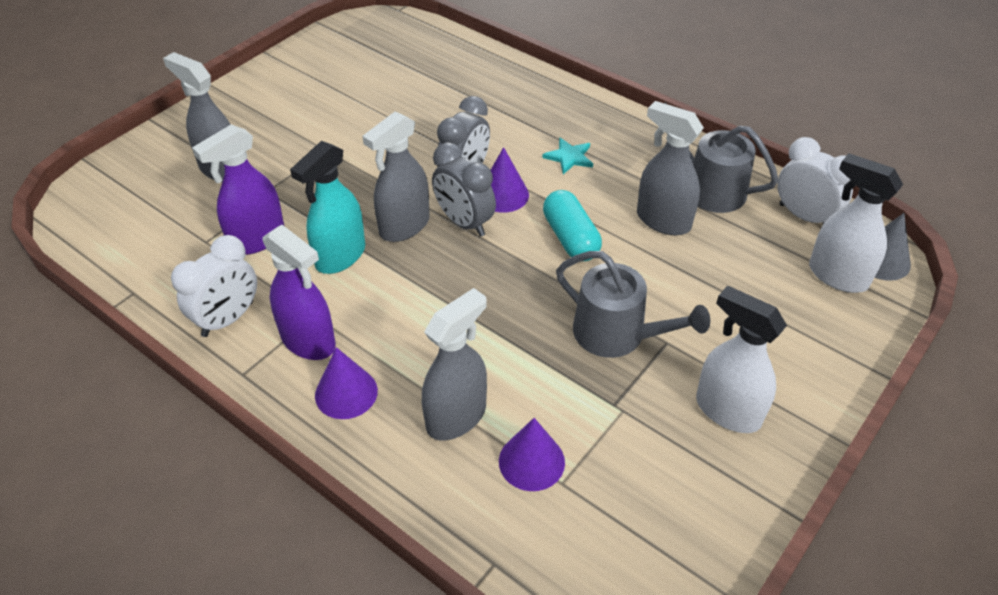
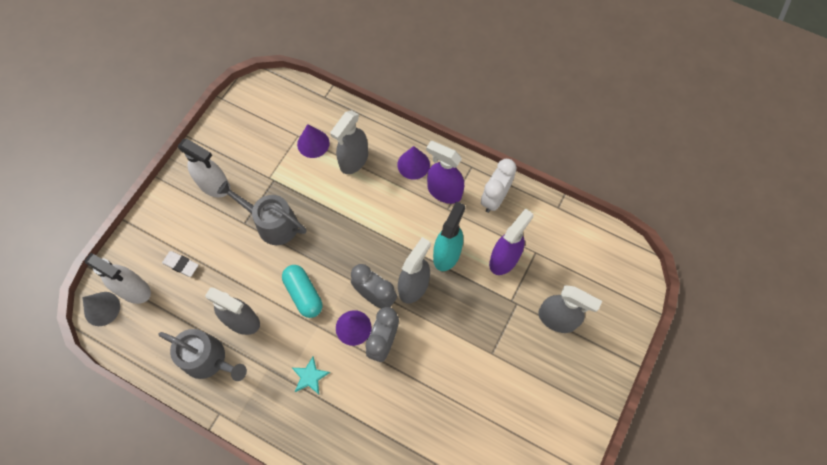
camera: 170 degrees right, 20 degrees up
(768, 298) = (181, 265): none -> white eraser
(804, 216) = (144, 341): white clock -> none

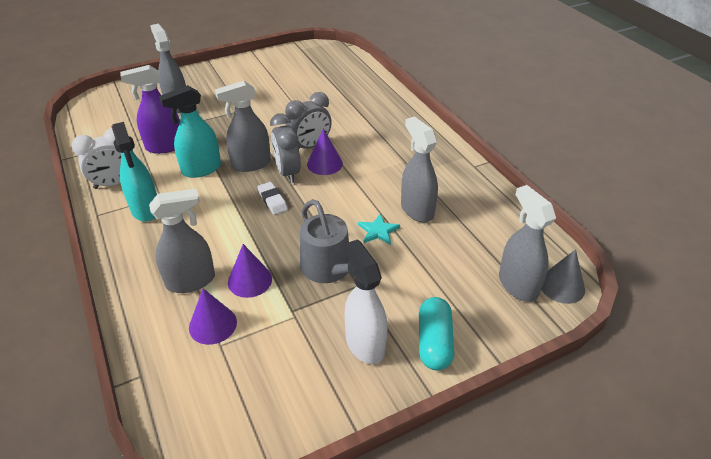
camera: 145 degrees left, 25 degrees down
(134, 290) = (517, 285): white spray bottle -> grey spray bottle
(181, 265) = (453, 282): white eraser -> white eraser (272, 200)
(209, 359) = (465, 199): grey watering can -> none
(303, 294) = (346, 201): turquoise capsule -> turquoise capsule (434, 342)
(310, 376) = (385, 154): turquoise star -> turquoise star (378, 231)
(413, 164) = (141, 244): purple cone -> purple cone (250, 280)
(444, 191) = (145, 209): purple spray bottle -> turquoise spray bottle

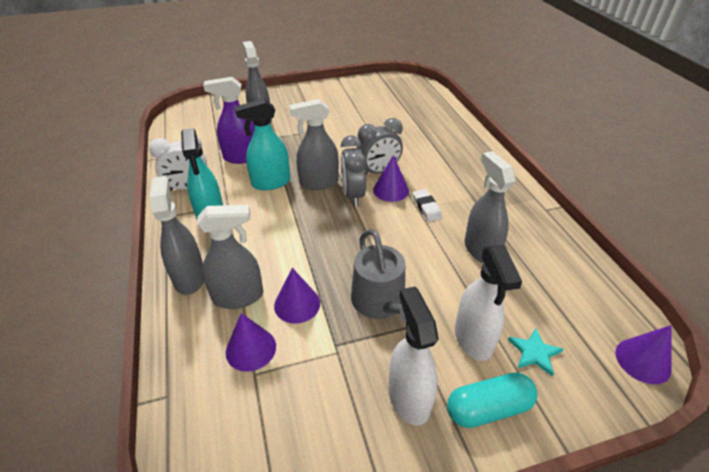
camera: 10 degrees right, 0 degrees up
(272, 200) = (333, 222): white eraser -> white eraser (426, 207)
(378, 231) = (437, 267): turquoise star -> turquoise star (534, 352)
(417, 288) = (473, 339): none -> white spray bottle
(434, 342) = (488, 408): turquoise capsule -> turquoise capsule turned 60 degrees clockwise
(517, 285) = (589, 352): grey spray bottle -> grey spray bottle (189, 277)
(562, 286) = (643, 360): grey cone -> purple cone

